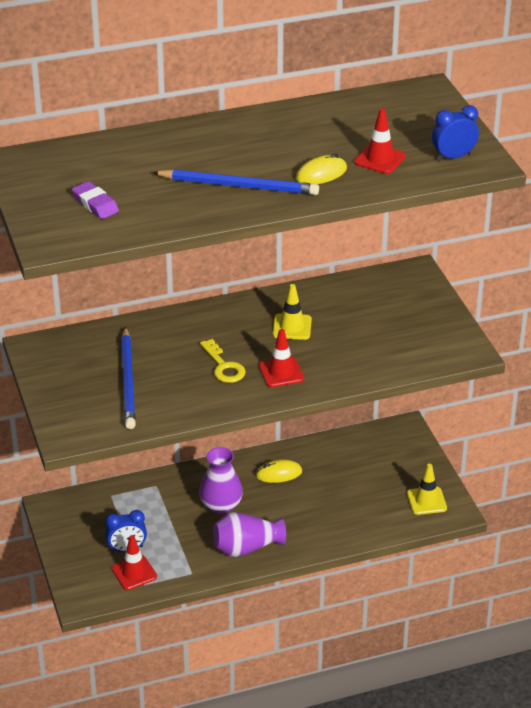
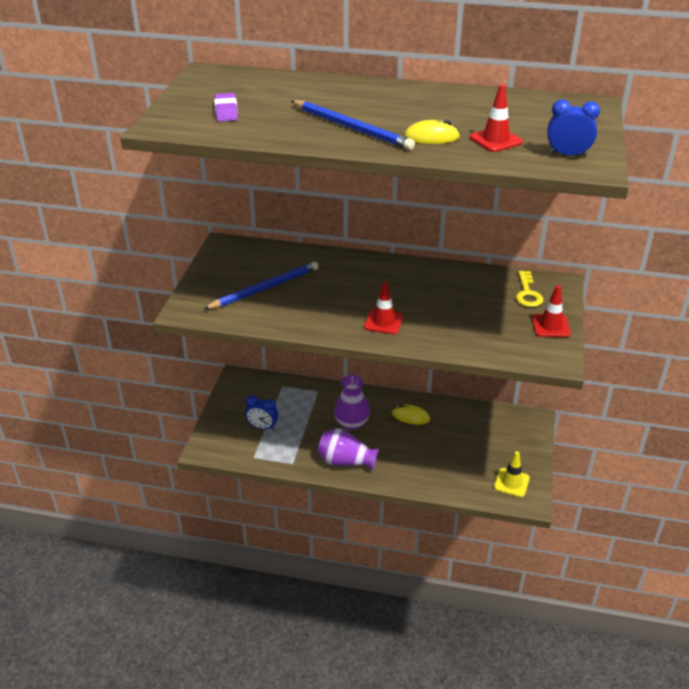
camera: 30 degrees right, 0 degrees up
(128, 381) = (265, 288): blue pencil -> blue pencil turned 150 degrees counterclockwise
(134, 573) = (253, 446): red traffic cone -> red traffic cone (550, 326)
(223, 366) = (343, 302): yellow key -> yellow key (527, 293)
(292, 327) = (422, 291): yellow traffic cone -> none

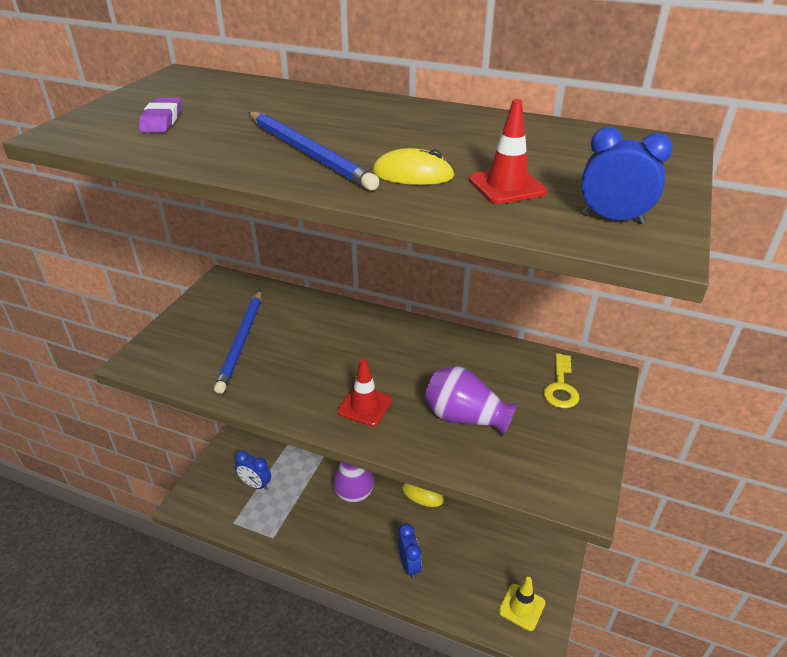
camera: 10 degrees right, 0 degrees up
(265, 288) = (241, 342): blue pencil -> blue pencil turned 120 degrees clockwise
(345, 461) = (333, 544): purple vase -> purple vase (465, 417)
(414, 467) = (409, 565): none -> blue clock
(550, 326) = (581, 440): red traffic cone -> none

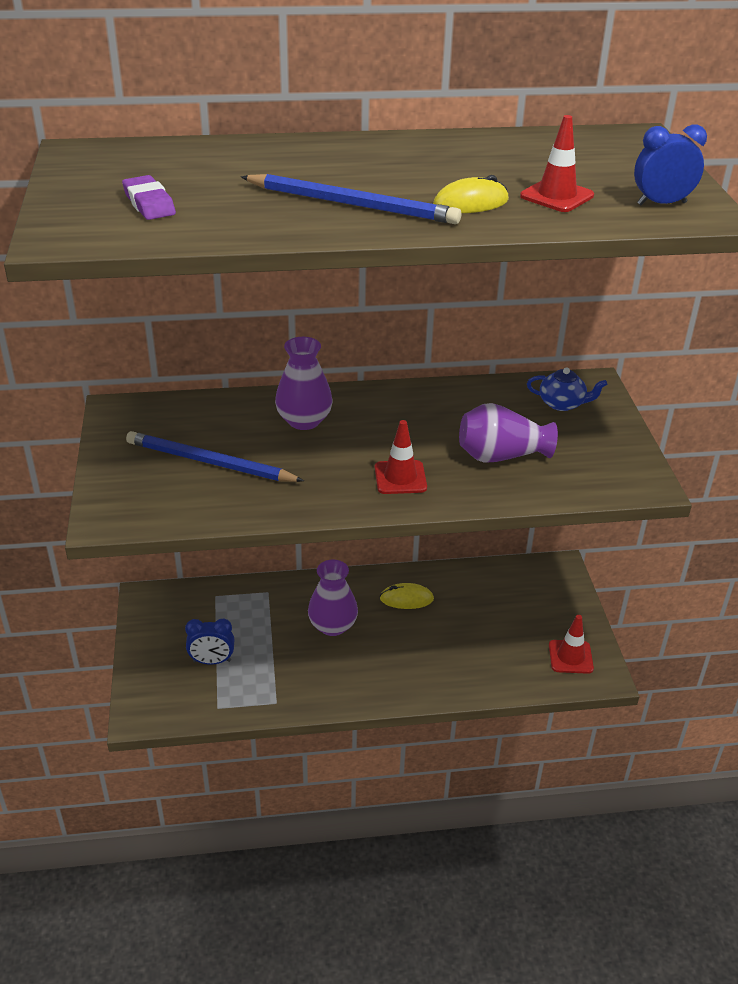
camera: 30 degrees left, 0 degrees up
(241, 342) = (210, 462): blue pencil -> blue pencil turned 135 degrees clockwise
(336, 331) = (304, 421): none -> purple vase
(409, 565) = (440, 667): blue clock -> none
(521, 607) = (570, 657): yellow traffic cone -> red traffic cone
(560, 387) = (562, 404): yellow key -> blue teapot

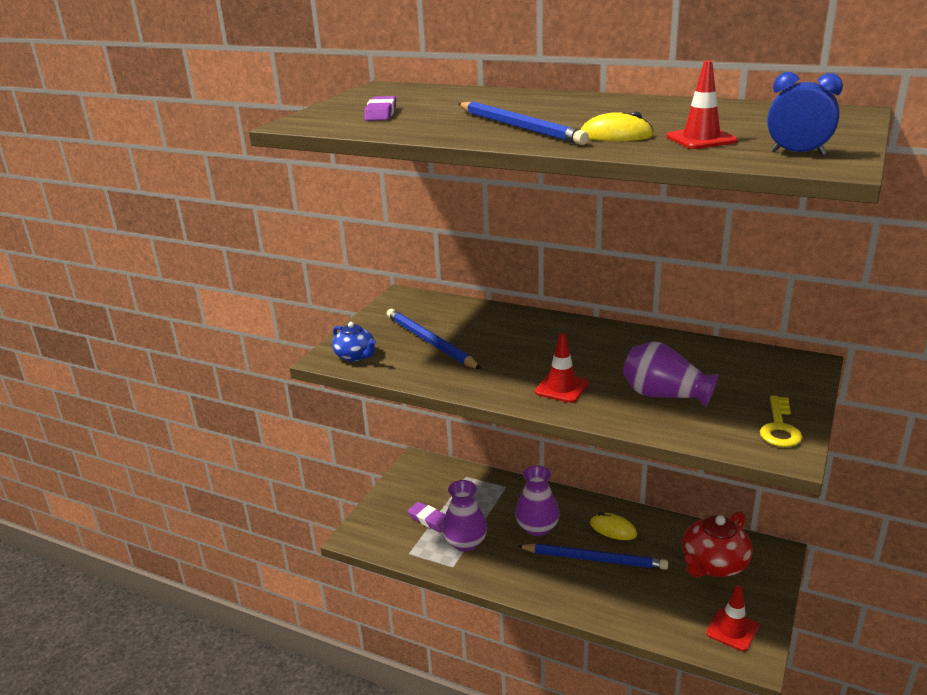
camera: 35 degrees right, 10 degrees down
(212, 661) = (429, 520): blue clock -> purple eraser
(304, 421) = (524, 332): purple vase -> purple vase (465, 543)
(410, 637) = (594, 559): none -> blue pencil
(517, 600) = (713, 564): none -> red teapot
(562, 404) = (761, 371): blue teapot -> blue teapot (355, 356)
(621, 460) = (779, 428): none -> yellow key

